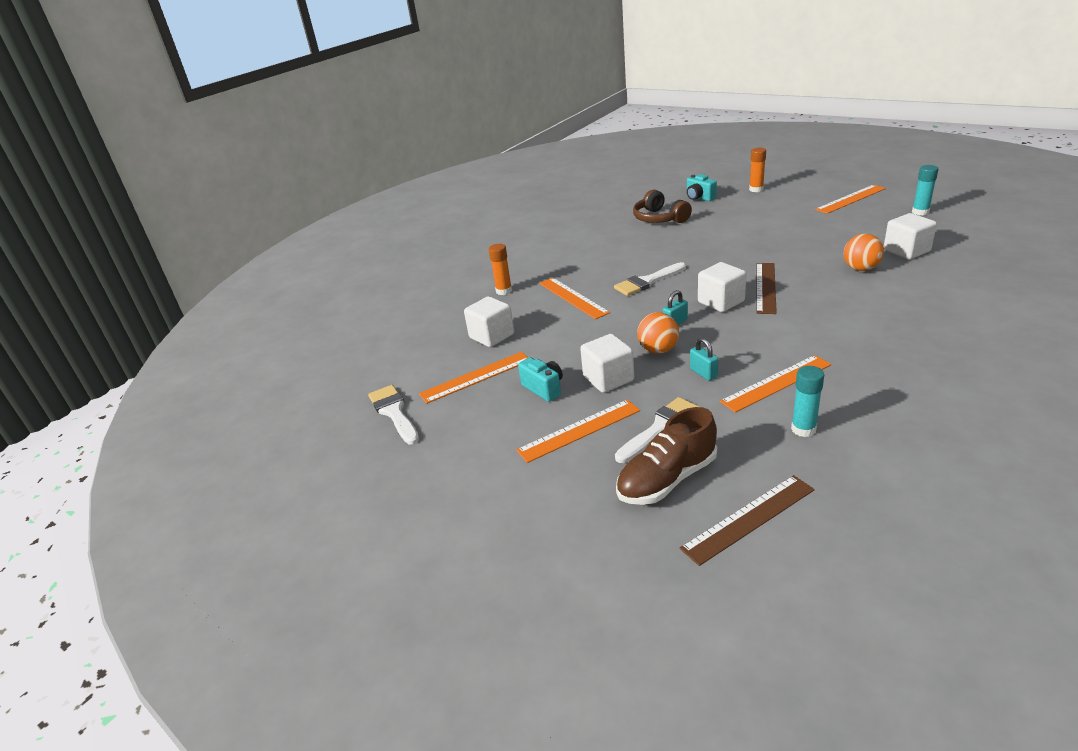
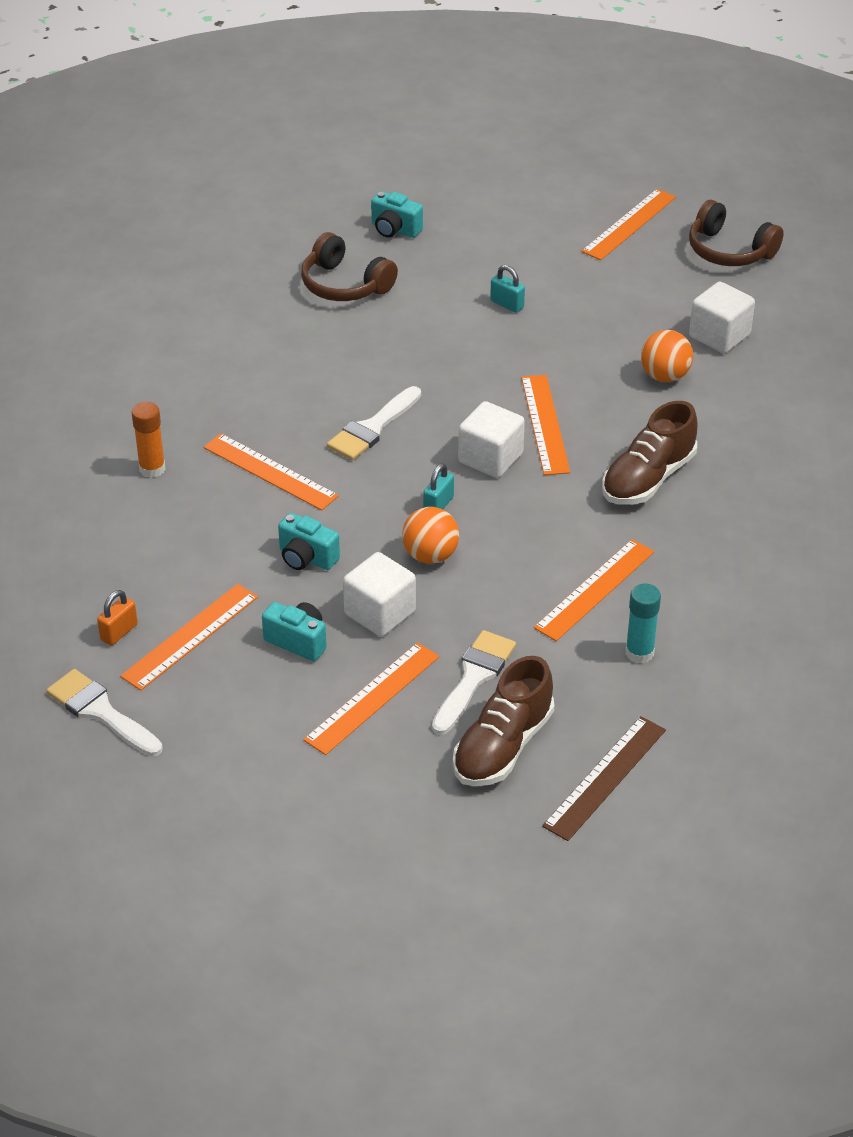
camera: 25 degrees left, 10 degrees up
(434, 369) = (119, 632): none -> orange padlock
(492, 336) = (177, 560): white cube -> none
(573, 343) = (306, 558): none -> turquoise camera
(703, 373) = (501, 586): turquoise padlock -> turquoise padlock (507, 304)
(756, 189) = (481, 205): orange glue stick -> none
(766, 287) = (545, 424): brown ruler -> orange ruler
(835, 321) = (648, 478): none -> brown shoe
(920, 212) = (729, 251): turquoise glue stick -> brown headphones

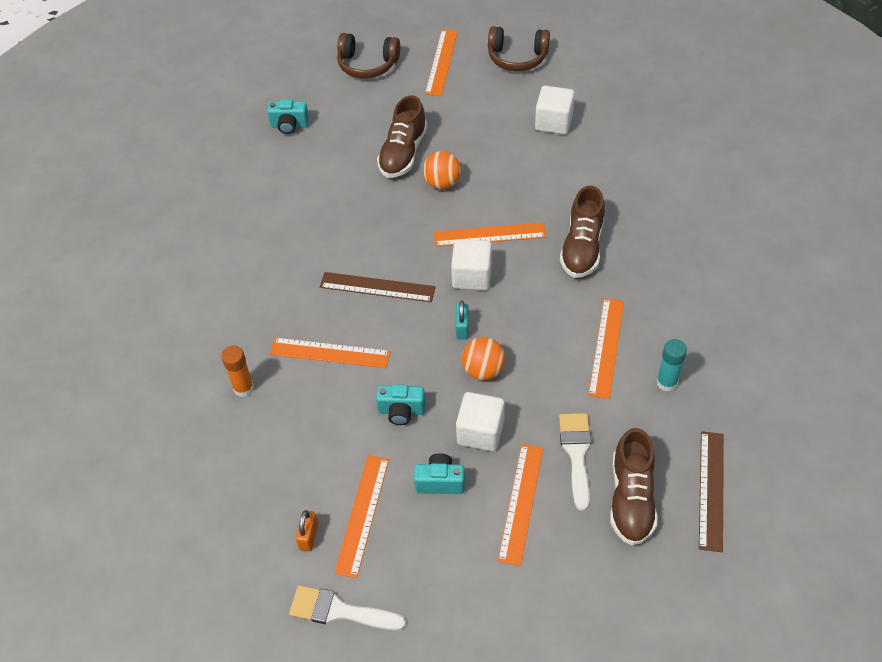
camera: 25 degrees left, 10 degrees up
(344, 285) = (283, 182): brown headphones -> brown headphones (367, 64)
(372, 428) = (377, 287): white brush -> brown ruler
(507, 304) = (403, 153): turquoise padlock -> brown shoe
(545, 424) = (489, 234): orange ruler -> orange ruler turned 60 degrees counterclockwise
(664, 376) = (540, 166): orange ball -> orange ball (442, 183)

